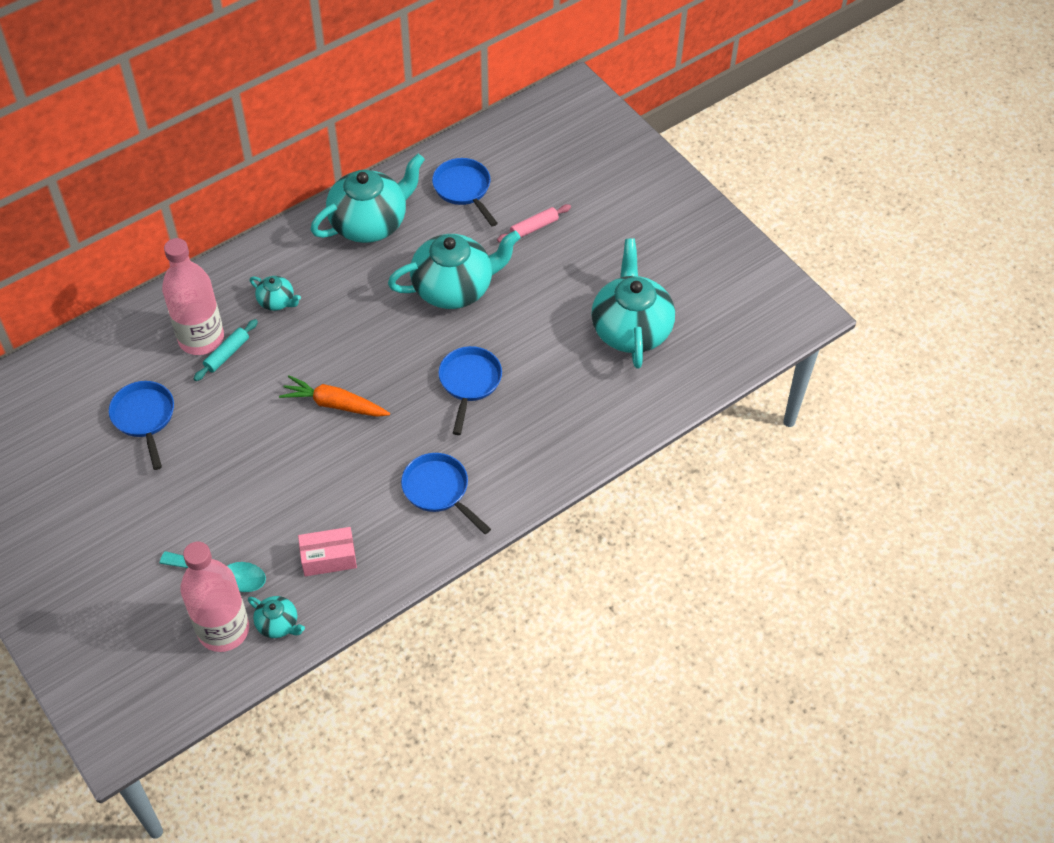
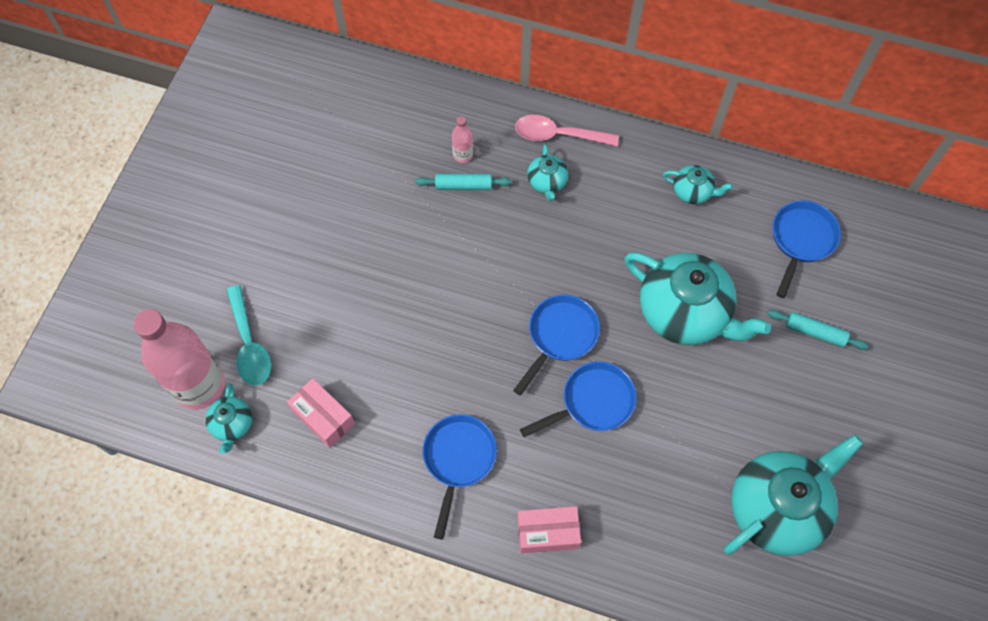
camera: 55 degrees right, 10 degrees up
(144, 418) = (354, 173): blue pan -> blue pan (560, 336)
(201, 338) = (463, 155): pink bottle -> pink bottle, size x0.42
(245, 270) = (558, 135): none -> pink spoon
(334, 404) = (480, 306): orange carrot -> none
(370, 223) = (693, 192): turquoise teapot -> turquoise teapot, size x0.46
(534, 227) = (815, 332): pink rolling pin -> turquoise rolling pin
(538, 469) = (547, 533): none -> pink box

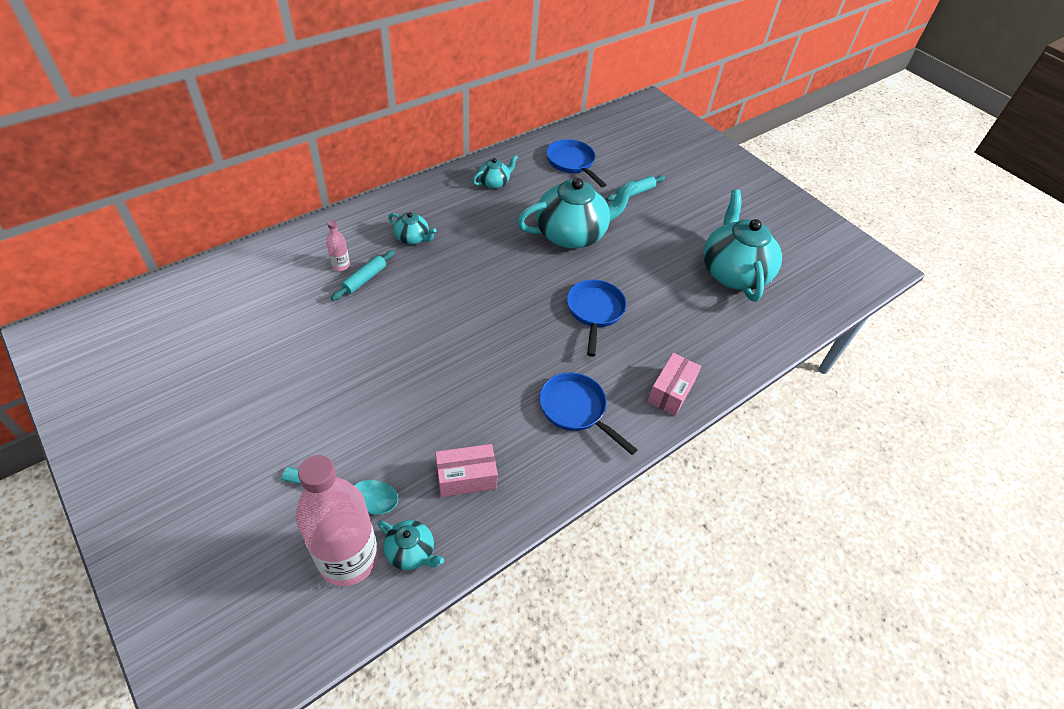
camera: 60 degrees left, 15 degrees down
(558, 135) = (384, 213): pink spoon -> none
(560, 336) = (532, 299): blue pan -> none

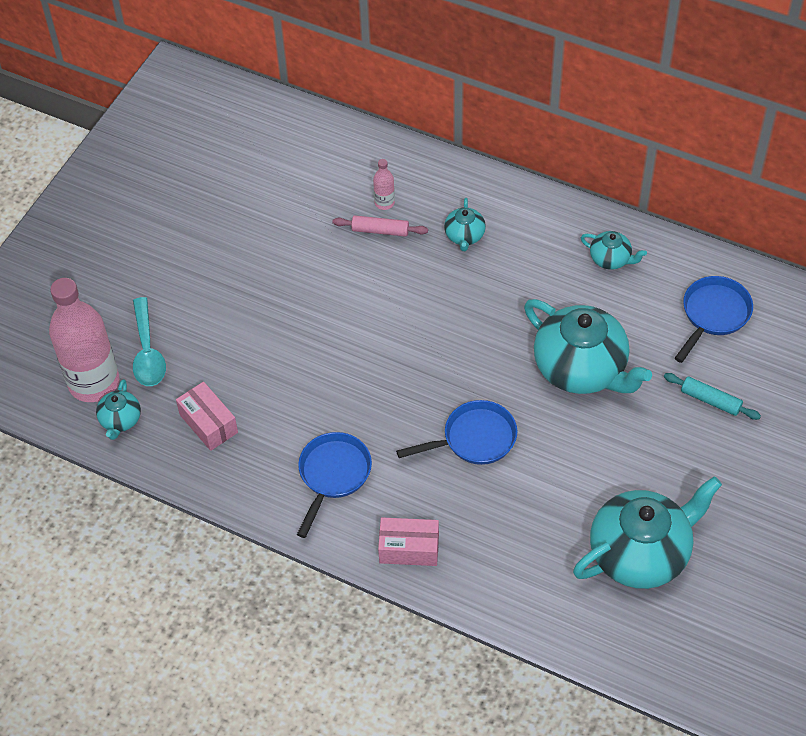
camera: 70 degrees right, 5 degrees up
(364, 279) = (380, 230): turquoise rolling pin -> pink rolling pin

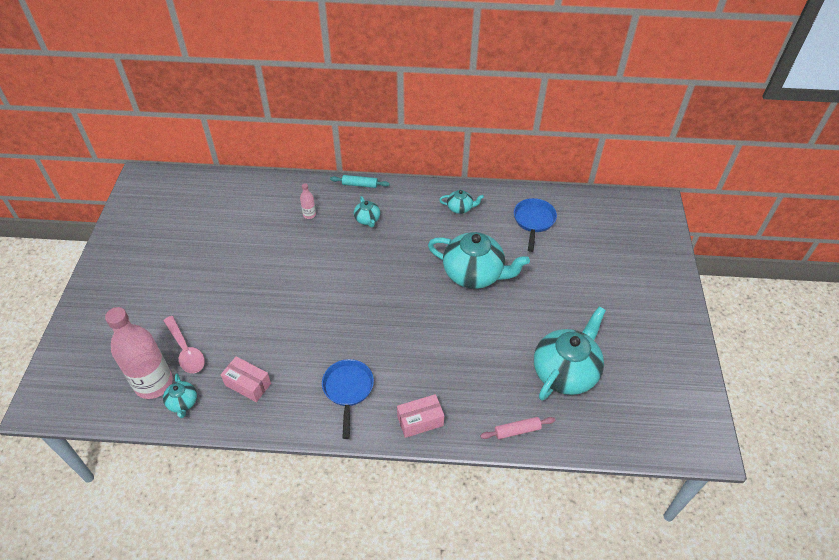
camera: 25 degrees left, 5 degrees down
(147, 352) = (186, 351): turquoise spoon -> pink spoon
(380, 230) = (313, 231): pink rolling pin -> pink rolling pin (517, 430)
(474, 439) = (429, 336): blue pan -> none
(710, 400) = (557, 268): turquoise rolling pin -> turquoise rolling pin (360, 185)

